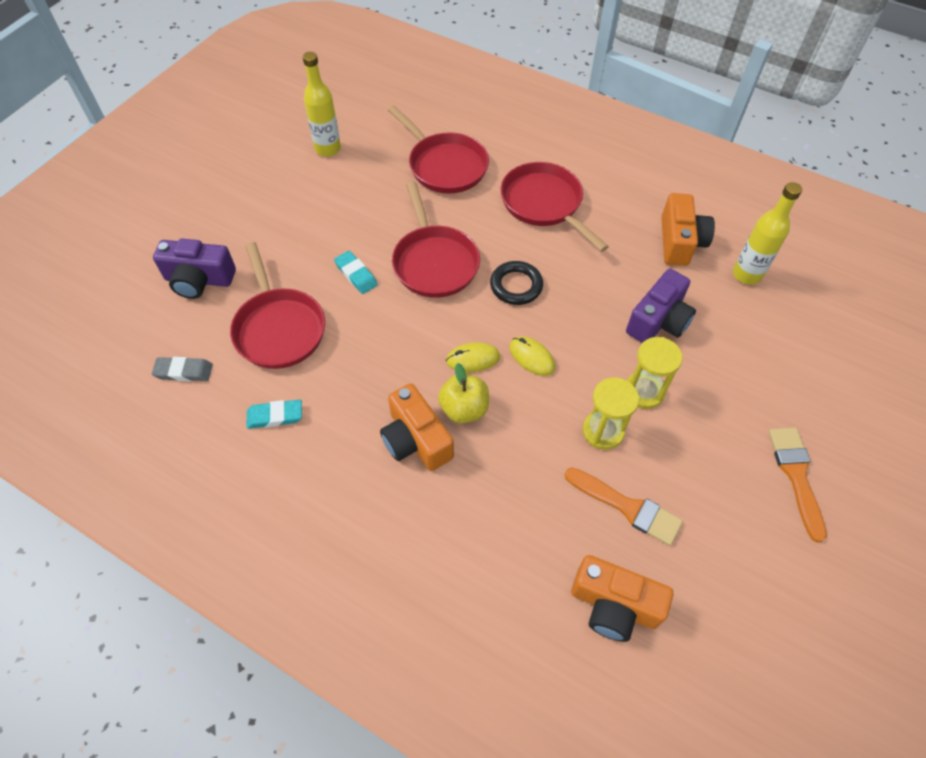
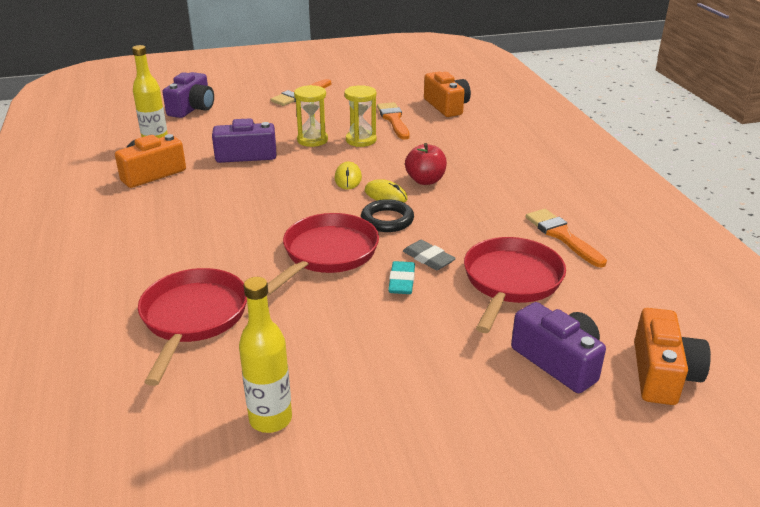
camera: 135 degrees left, 25 degrees down
(184, 371) = (622, 296): grey eraser -> grey eraser (428, 258)
(275, 416) = (562, 236): turquoise eraser -> orange brush
(416, 439) = (473, 184): orange camera -> orange camera (662, 374)
(464, 409) = (425, 180): yellow apple -> red apple
(516, 286) = (295, 210): black ring -> black ring (387, 220)
(544, 204) = (180, 240): red pan -> none
(831, 350) = (192, 108): none -> purple camera

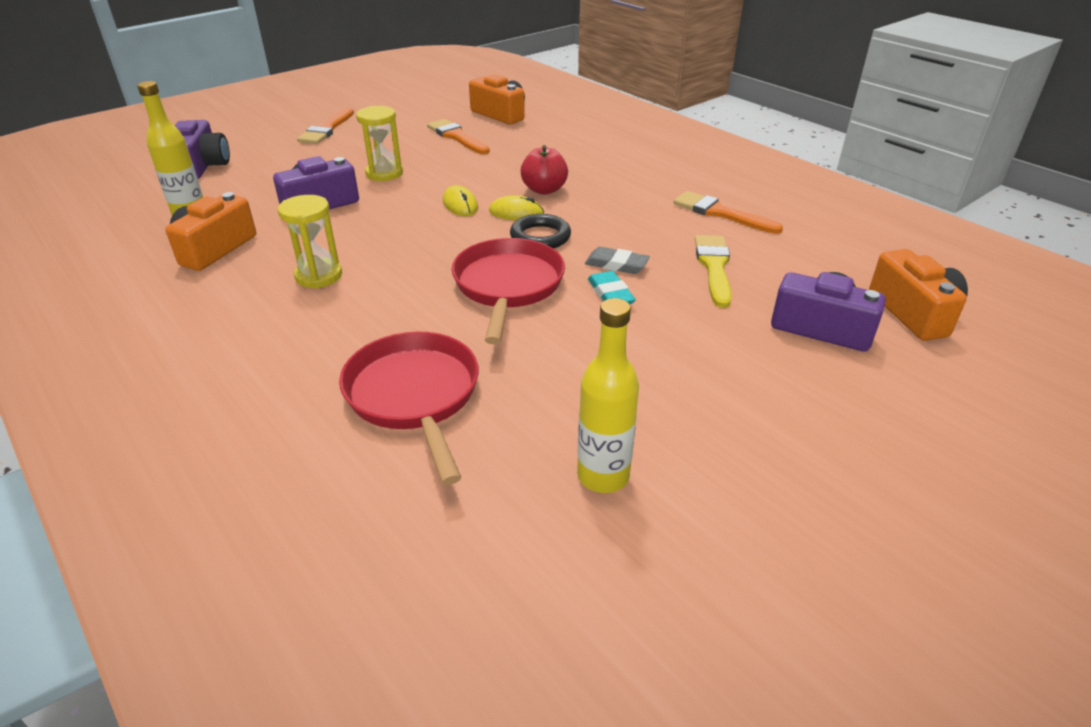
camera: 25 degrees left, 5 degrees up
(361, 140) = (439, 163): yellow hourglass -> yellow hourglass (318, 276)
(510, 282) = (714, 267): red pan -> yellow brush

